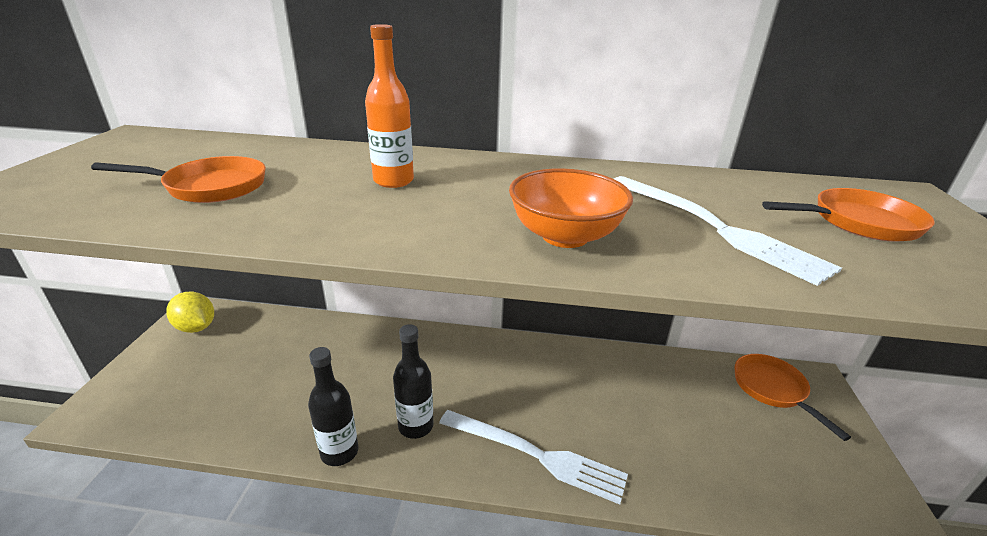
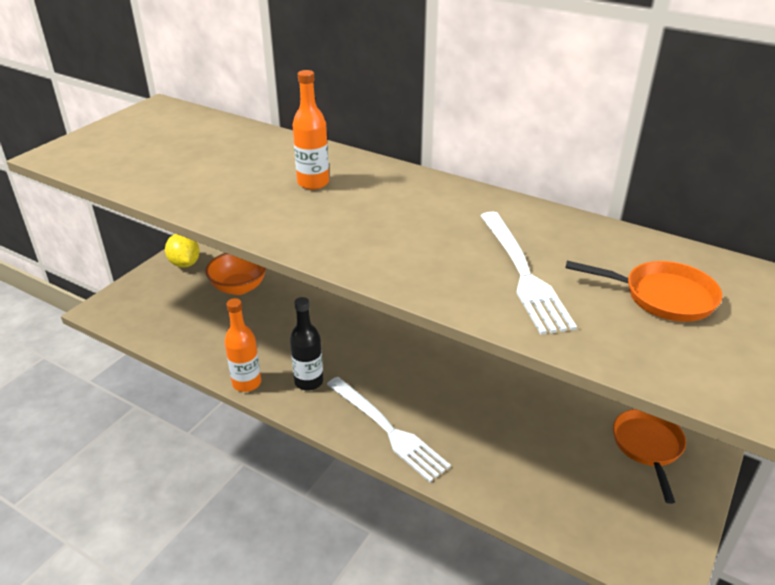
camera: 25 degrees right, 5 degrees up
(210, 187) = (189, 167): orange pan -> none
(339, 452) = (246, 383): black bottle -> orange bottle
(565, 236) = (396, 255): orange bowl -> orange bowl (239, 287)

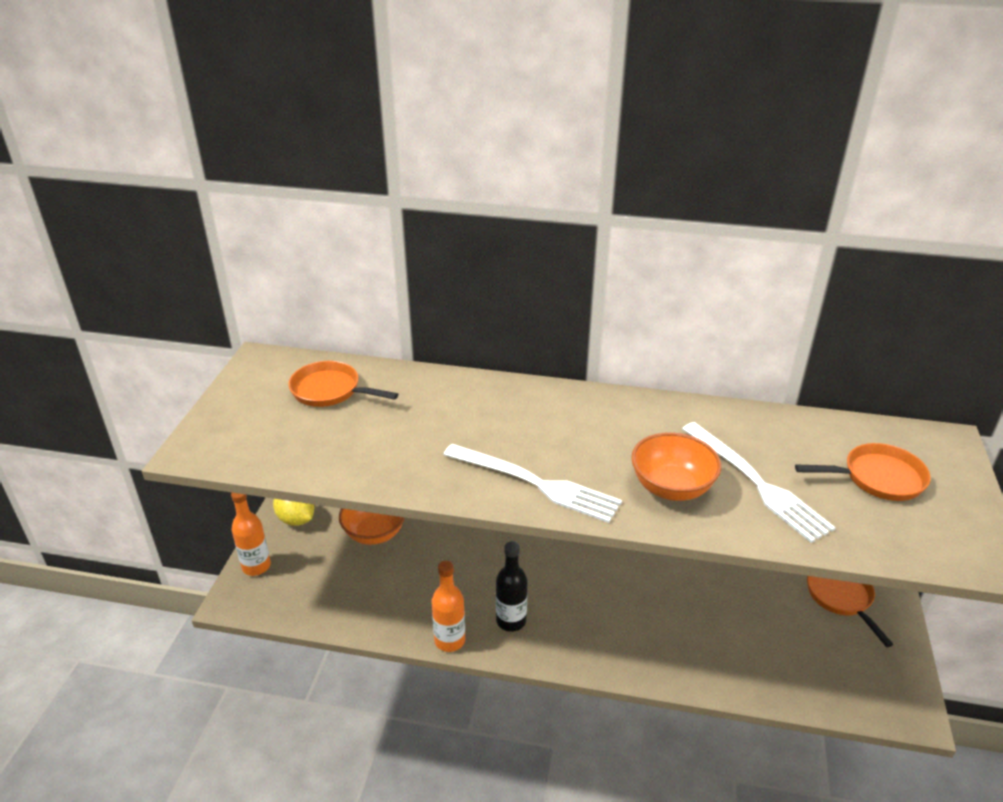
camera: 20 degrees left, 0 degrees up
(193, 135) = (330, 391): none -> orange pan
(313, 183) = (500, 425): orange bottle -> orange bottle (256, 566)
(387, 429) = (614, 649): white fork -> white fork (535, 483)
(432, 259) = (671, 487): none -> orange bowl

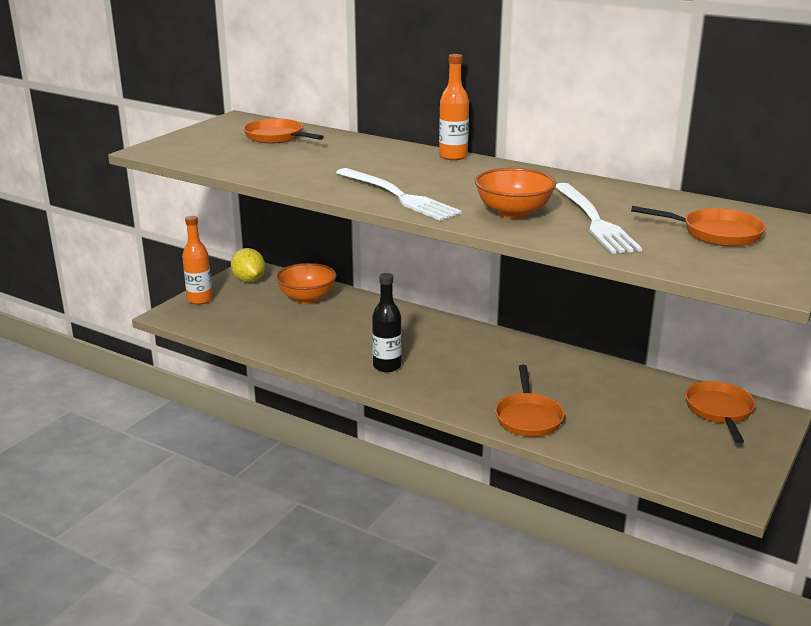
camera: 20 degrees right, 10 degrees down
(449, 640) = (326, 367): orange bottle -> orange bottle (453, 156)
(684, 659) = (528, 417): none -> orange pan

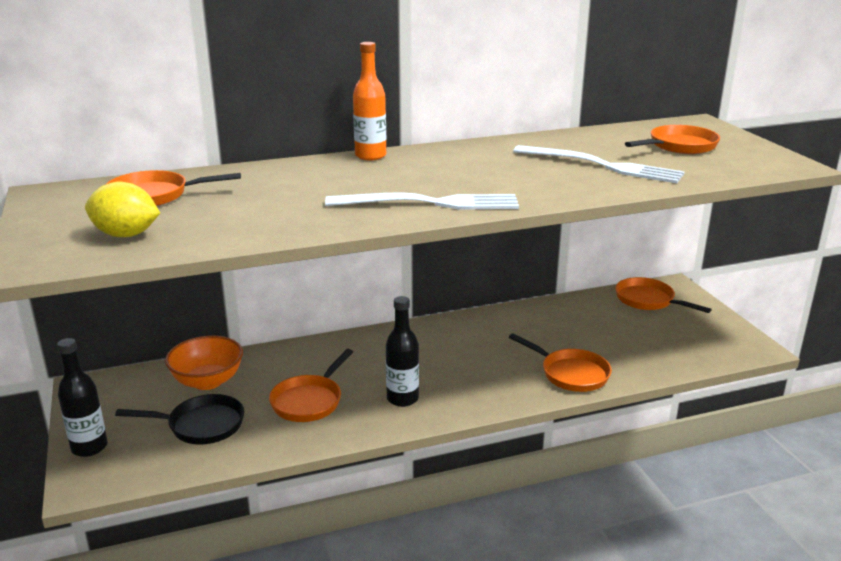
camera: 50 degrees left, 0 degrees up
(200, 300) = (89, 447): orange bottle -> black bottle
(249, 280) = (107, 397): yellow lemon -> yellow lemon (126, 235)
(262, 318) = (201, 425): none -> black pan
(335, 337) = (309, 401): none -> orange pan
(513, 212) = (543, 181): orange bowl -> none

